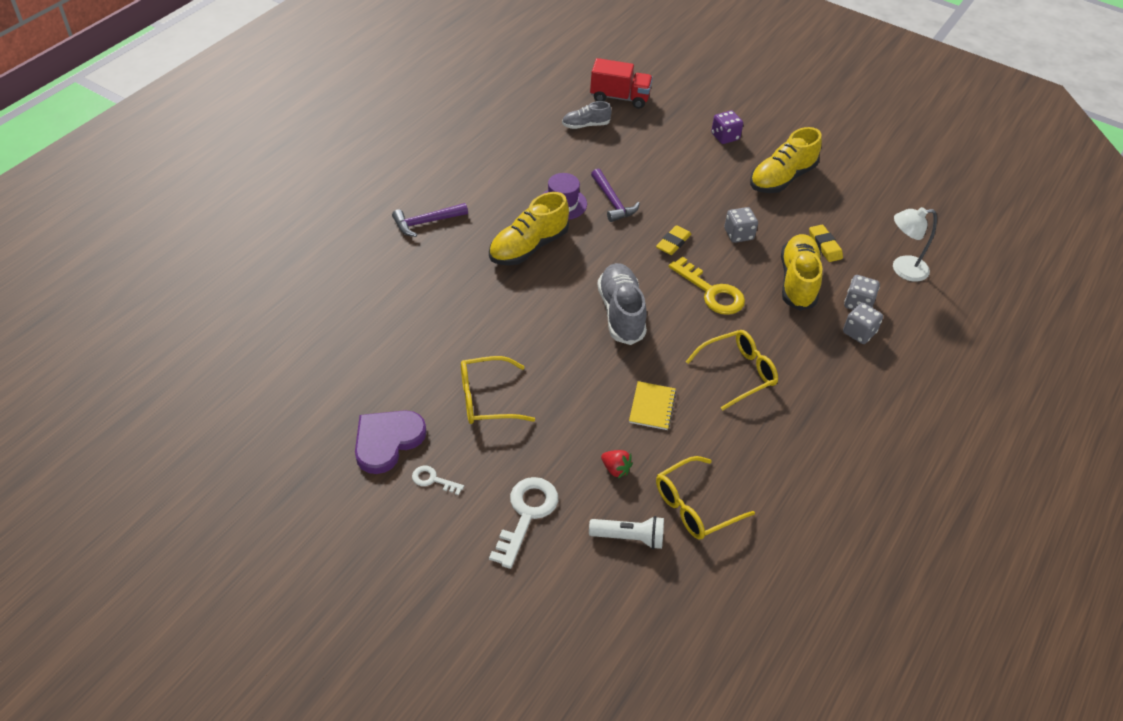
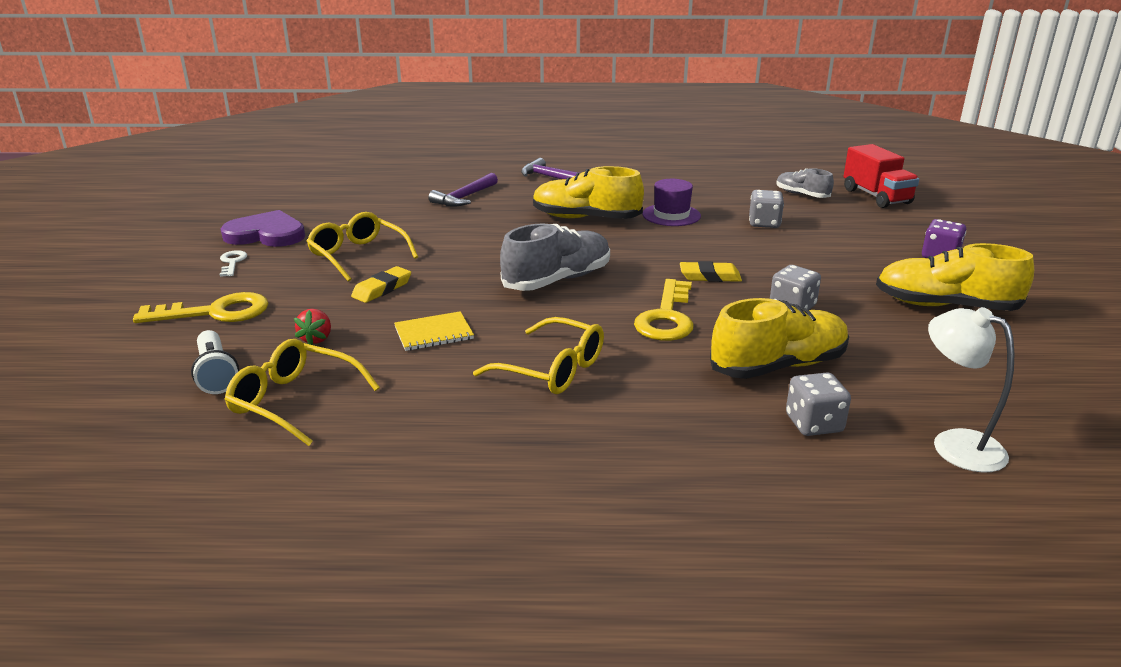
camera: 60 degrees right, 20 degrees down
(526, 514) = (215, 312): white key -> yellow key
(612, 202) = (716, 233): purple hammer -> purple hammer (464, 197)
(825, 246) = (881, 367): yellow eraser -> yellow eraser (382, 289)
(859, 333) = (756, 440): grey dice -> grey dice (764, 223)

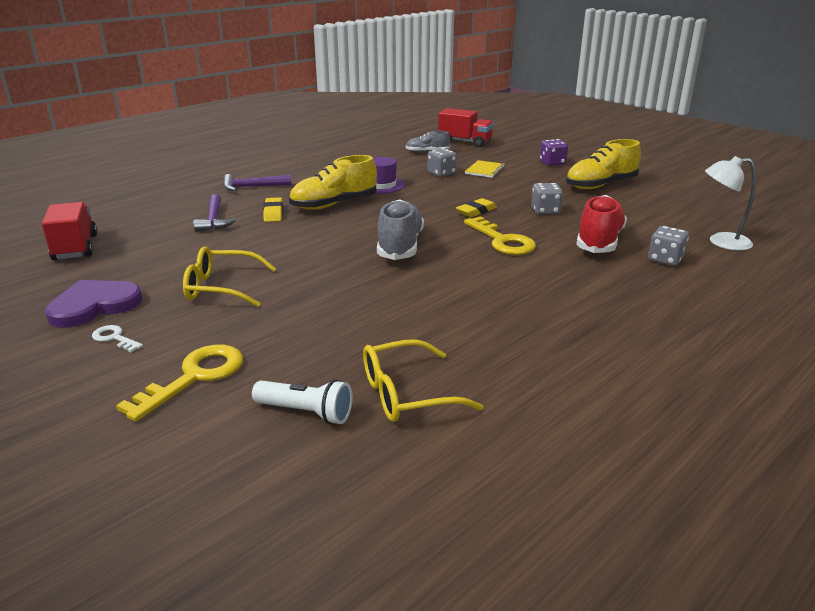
camera: 45 degrees left, 0 degrees up
(316, 339) = (326, 352): red strawberry -> none
(338, 186) = (75, 247): none -> red truck
(382, 289) = (296, 300): yellow eraser -> yellow eraser (273, 213)
(434, 333) = (397, 309): yellow notebook -> yellow notebook (485, 170)
(552, 369) = (509, 294): yellow glasses -> none
(778, 366) = (599, 241): yellow shoe -> red shoe

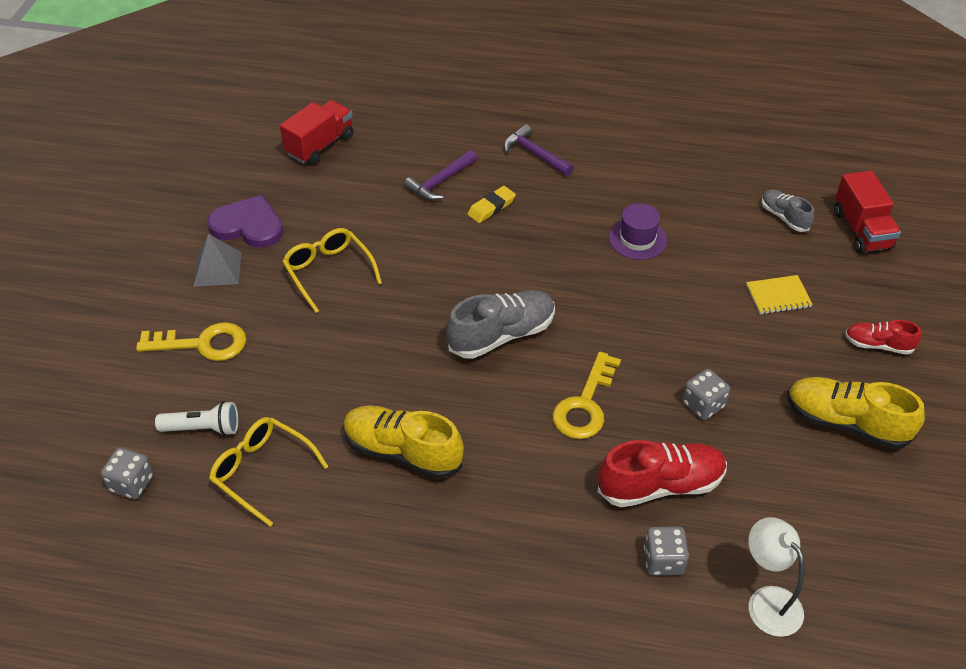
camera: 55 degrees right, 20 degrees up
(114, 338) = (217, 269): white key -> grey pyramid
(306, 412) = (203, 428): white flashlight -> white flashlight turned 75 degrees counterclockwise
(334, 204) = (551, 235): yellow shoe -> yellow shoe (402, 452)
(441, 173) = (725, 265): grey dice -> grey dice (132, 483)
(476, 211) = (643, 348): yellow eraser -> none
(552, 163) = (878, 345): purple dice -> red shoe

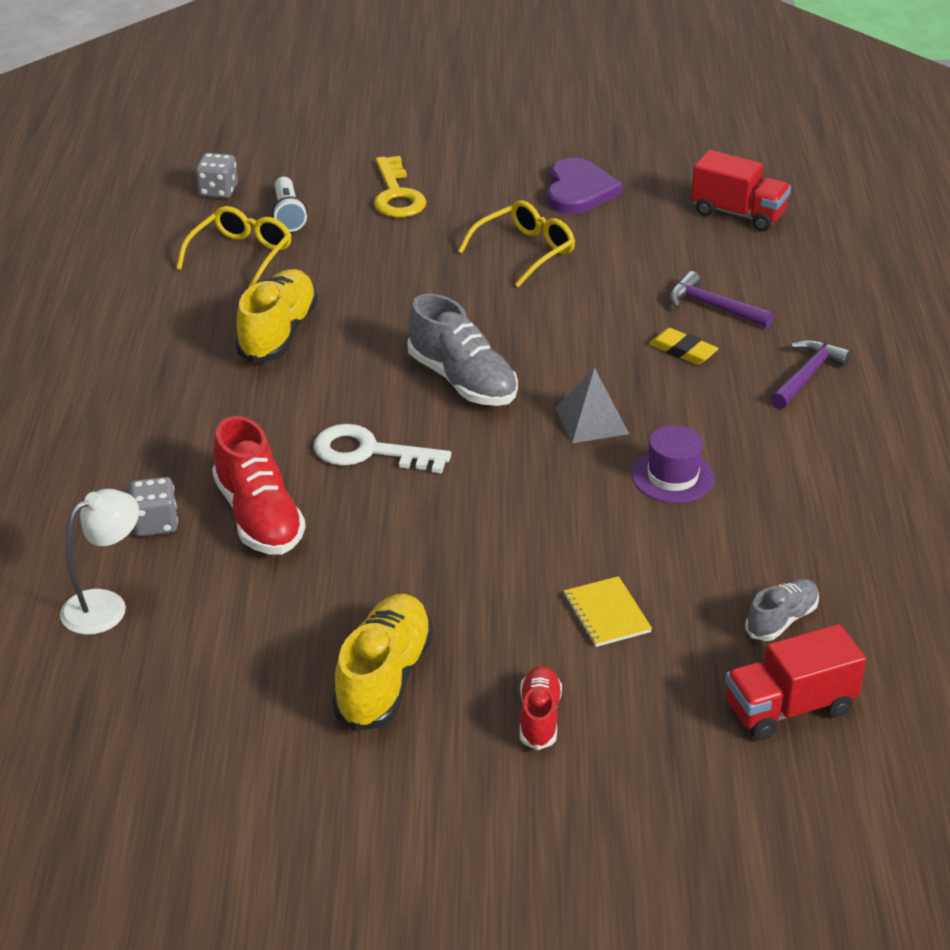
camera: 80 degrees right, 10 degrees down
(217, 269) = (505, 184): grey pyramid -> grey pyramid (591, 420)
(585, 404) = (369, 452): yellow key -> white key
(703, 405) = (388, 547): grey dice -> none

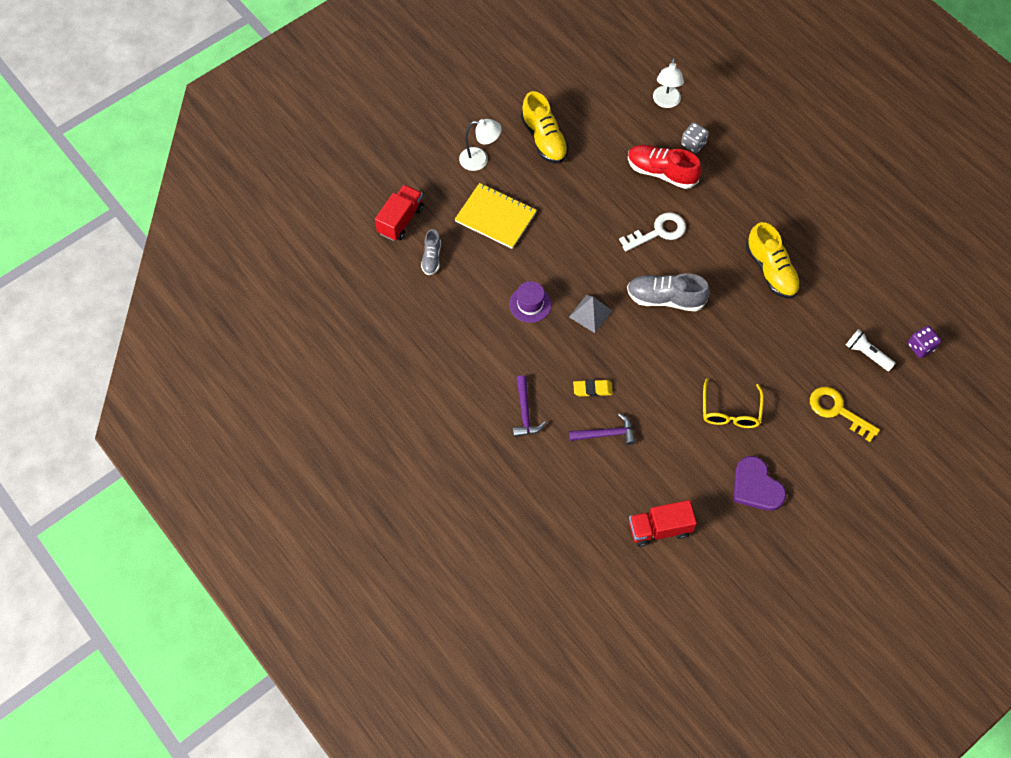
camera: 140 degrees right, 25 degrees up
(218, 191) = (920, 347): grey dice -> purple dice
(241, 255) = (849, 308): yellow glasses -> none
(539, 717) = (480, 159): red shoe -> white lamp
(606, 614) = (495, 217): yellow notebook -> yellow notebook, size x1.80

